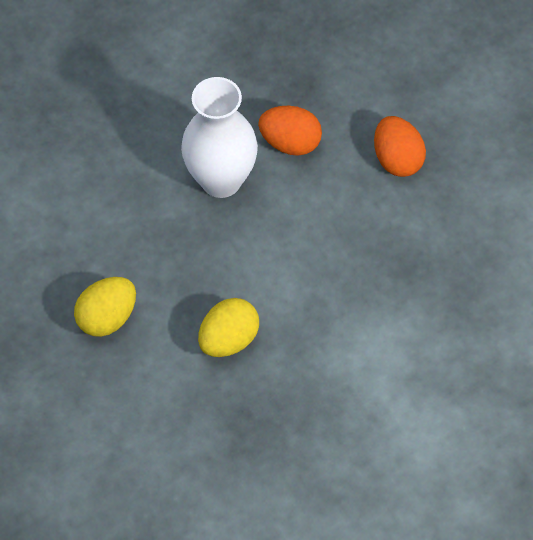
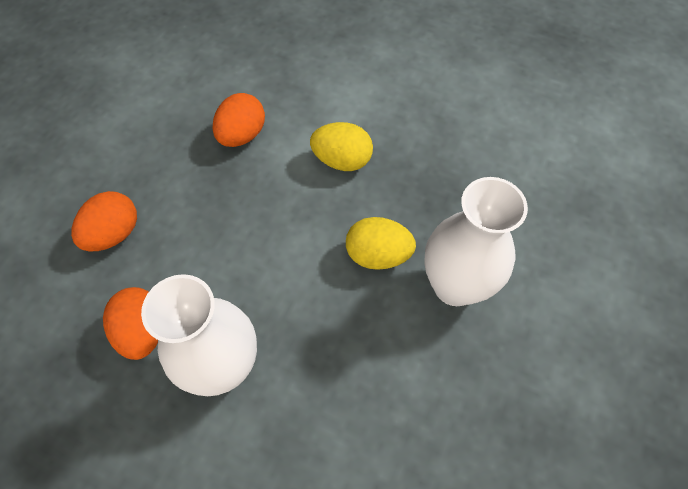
camera: 125 degrees left, 0 degrees up
(108, 317) = (436, 366): yellow egg -> yellow egg (342, 160)
(156, 378) = (455, 286): none -> white vase
(439, 306) = (242, 135): none -> orange egg

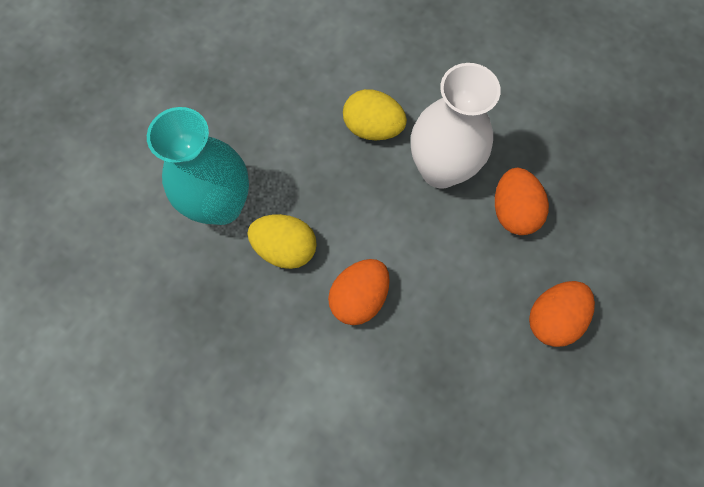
camera: 170 degrees left, 10 degrees up
(242, 135) = (411, 430): orange egg -> orange egg (359, 297)
(342, 160) = (297, 370): yellow egg -> yellow egg (373, 128)
(455, 286) = (222, 205): white vase -> turquoise vase

